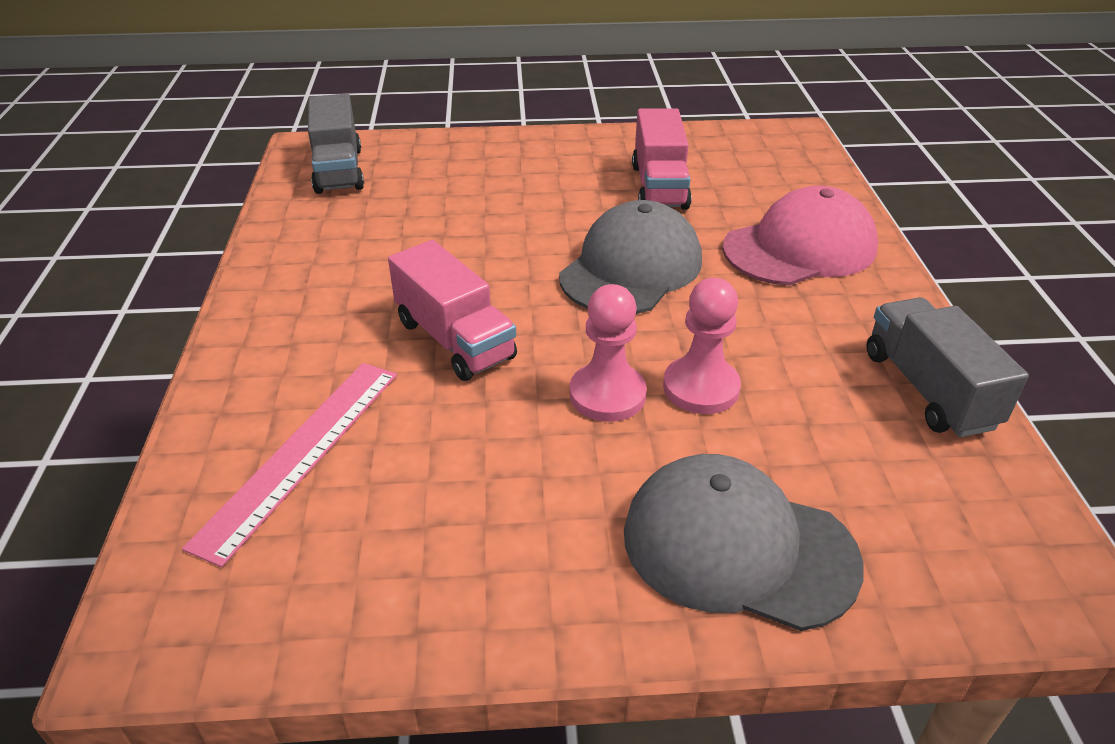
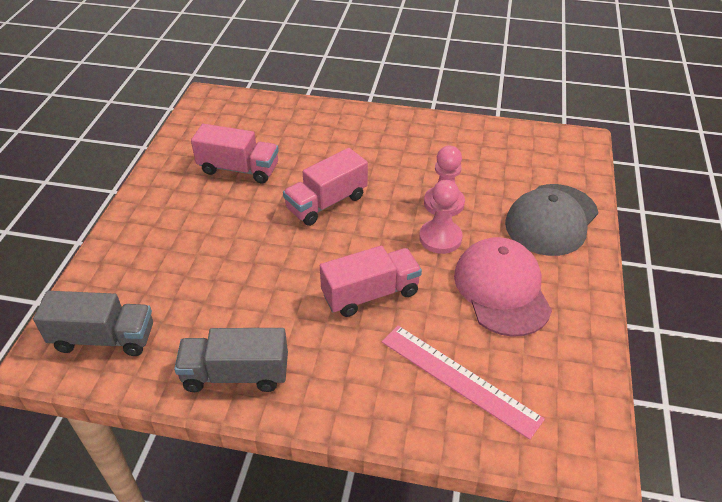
camera: 75 degrees left, 5 degrees up
(631, 268) = (326, 203): grey cap -> pink truck
(800, 248) = (335, 134): pink cap -> pink cap (502, 289)
(928, 389) = (464, 133): grey truck -> grey truck (236, 374)

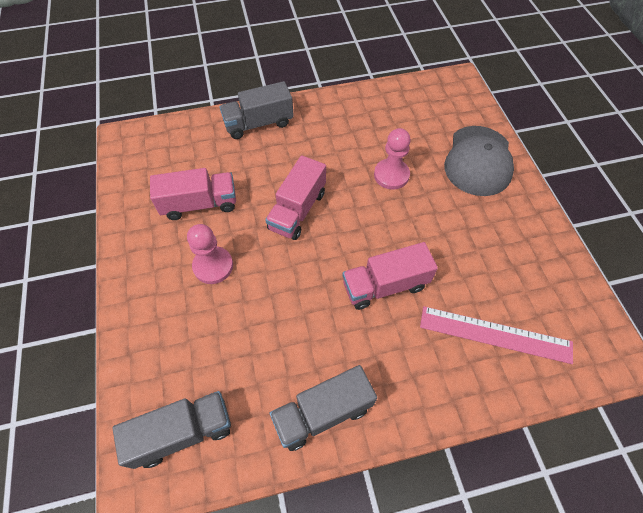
camera: 25 degrees left, 15 degrees up
(338, 121) = (259, 123): none -> grey truck
(370, 294) = (385, 285): pink truck -> pink truck turned 150 degrees counterclockwise
(440, 238) = (407, 210): pink pawn -> pink pawn (213, 266)
(502, 289) = (479, 239): pink cap -> none

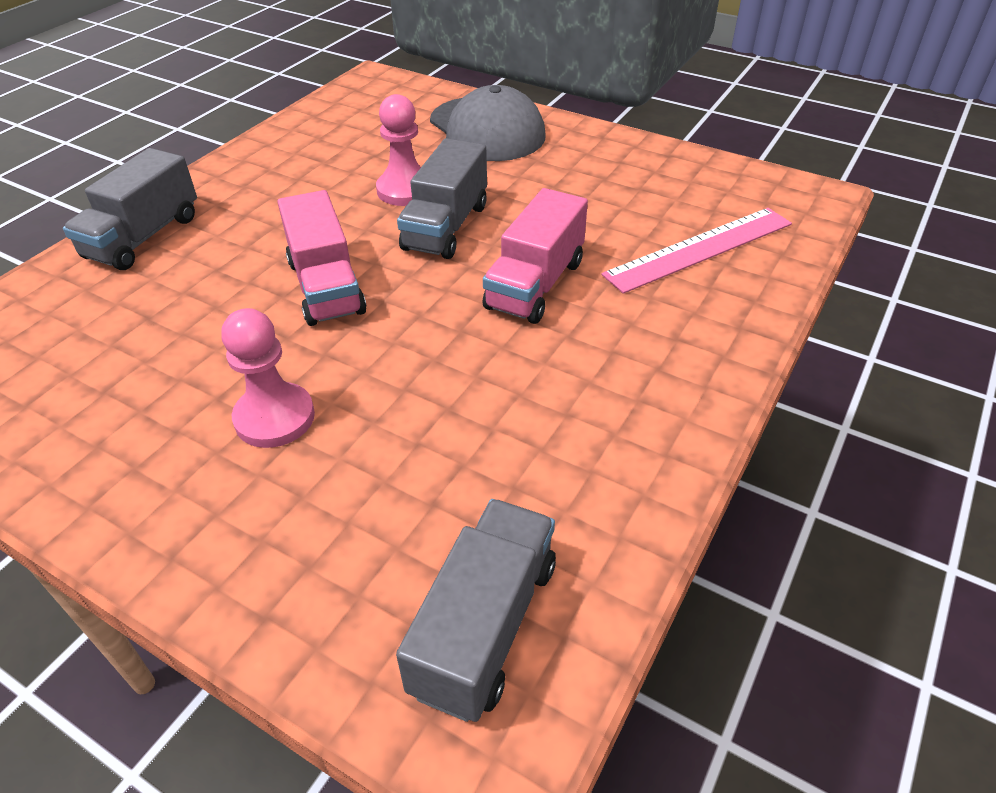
camera: 45 degrees left, 15 degrees down
(199, 204) = (157, 369): pink truck -> none
(322, 412) = (632, 446): grey truck -> grey truck (446, 227)

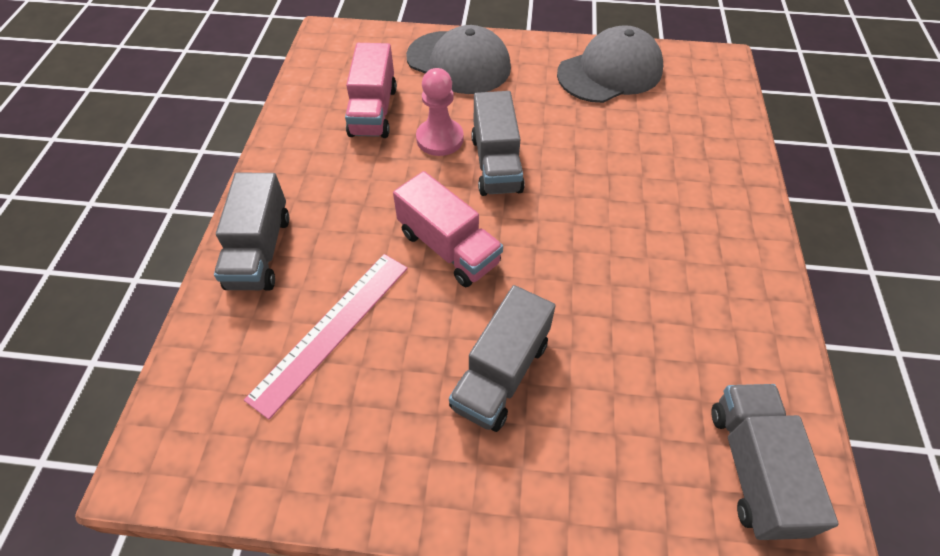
camera: 25 degrees left, 10 degrees up
(274, 417) = (500, 374): pink pawn -> grey truck
(535, 285) = (595, 194): pink truck -> pink truck (373, 111)
(657, 175) = (610, 72): none -> grey cap
(700, 249) = (680, 129): pink ruler -> pink ruler (332, 330)

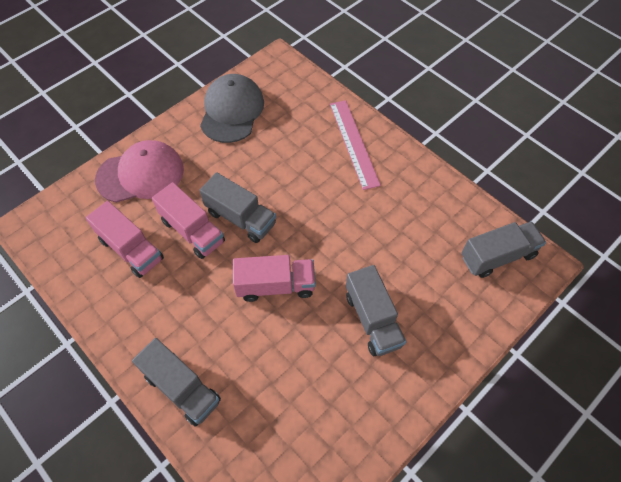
camera: 50 degrees left, 5 degrees up
(332, 330) = (276, 383): pink ruler -> pink ruler (354, 143)
(440, 139) = (192, 231): pink pawn -> pink truck
(458, 63) = (140, 174): grey cap -> pink cap
(753, 468) = (498, 256): grey truck -> grey truck turned 120 degrees clockwise

